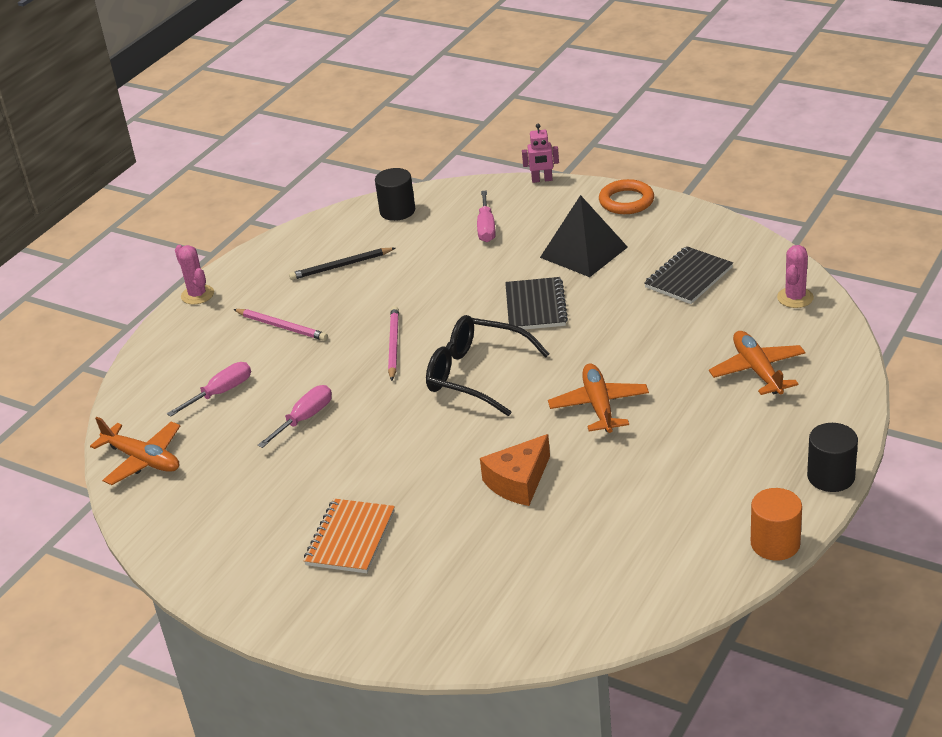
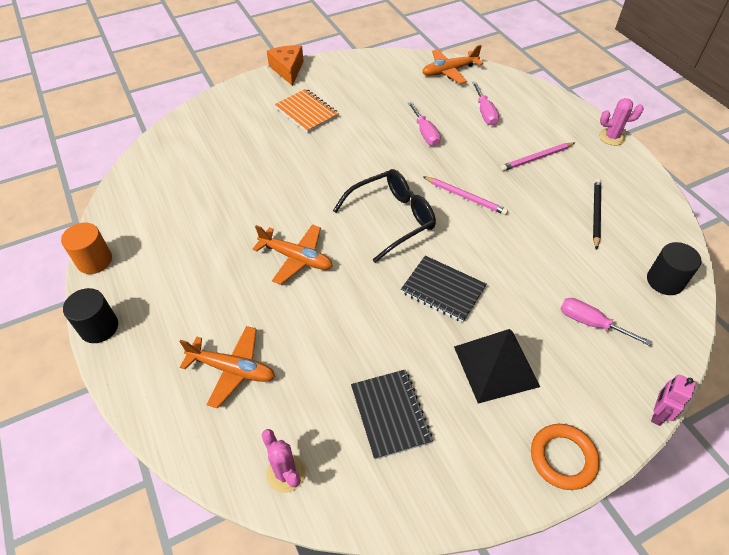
camera: 120 degrees right, 15 degrees up
(518, 482) = (273, 187): orange cheese -> orange cheese (288, 70)

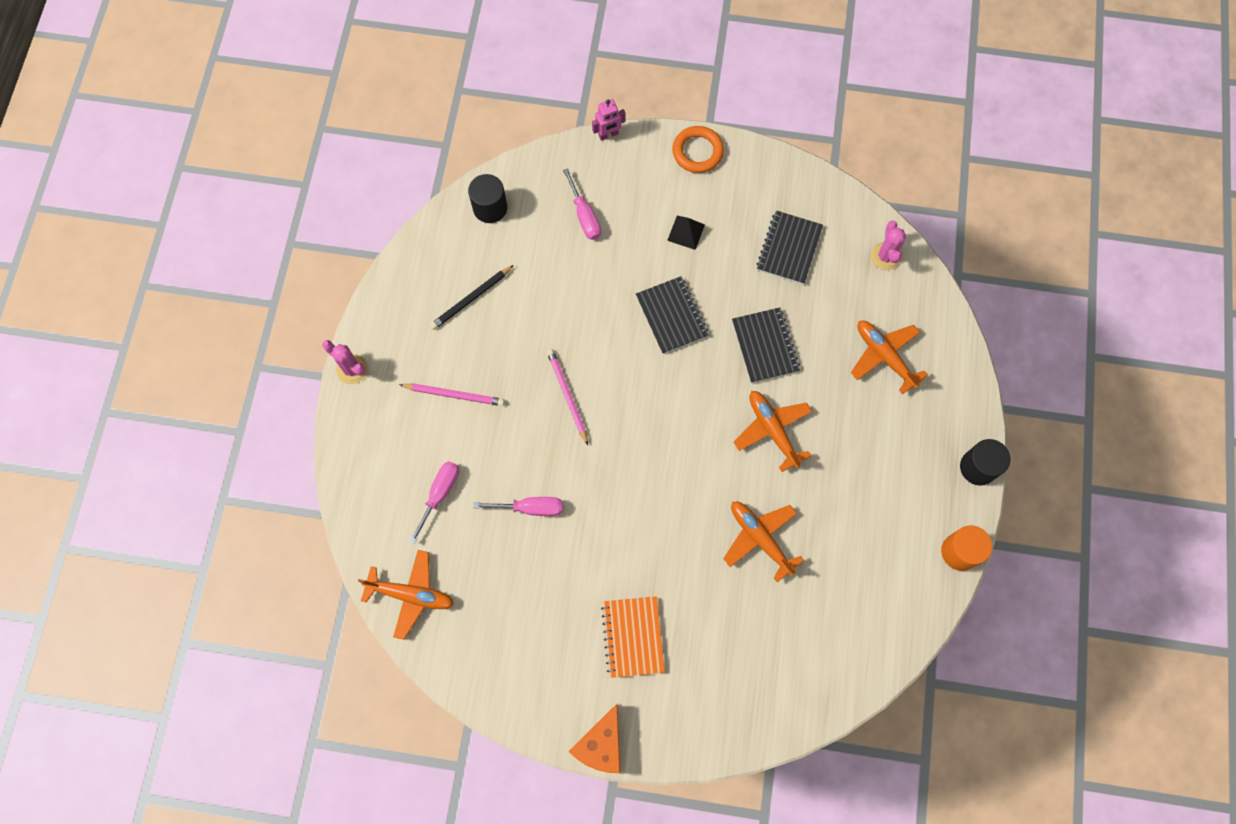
camera: 145 degrees left, 20 degrees up
(260, 192) = (760, 538): none -> orange plane
(347, 313) = (765, 346): none -> black notebook
(392, 218) = (655, 417): black glasses -> none
(425, 133) = (530, 508): pink screwdriver -> pink screwdriver turned 75 degrees clockwise
(496, 366) = (686, 232): black pyramid -> black pyramid, size x0.52

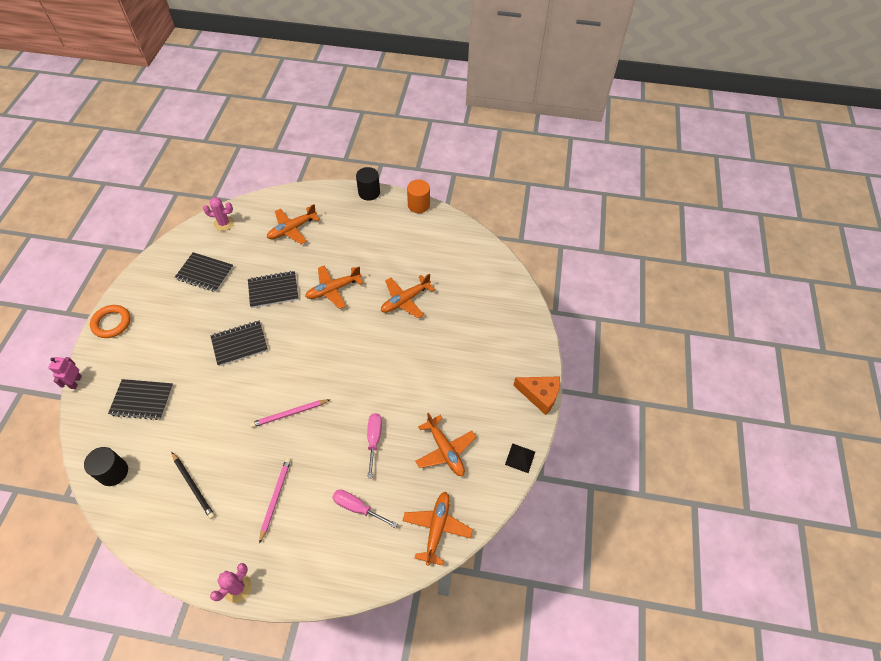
camera: 90 degrees left, 15 degrees down
(515, 604) = (445, 450): none -> orange plane
(584, 216) = (142, 400): pink screwdriver -> black notebook
(608, 135) = (75, 382): pink robot -> pink robot turned 150 degrees counterclockwise
(633, 637) = (468, 375): orange notebook -> none
(686, 232) = (175, 333): black pyramid -> black pyramid (520, 458)

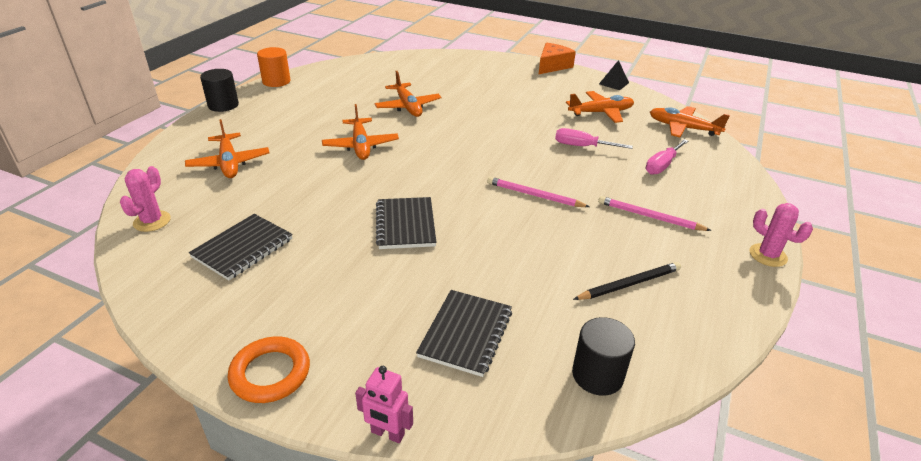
camera: 75 degrees left, 20 degrees down
(273, 290) = (328, 188): black notebook -> none
(289, 414) = (534, 195): pink pencil -> pink pencil turned 120 degrees clockwise

